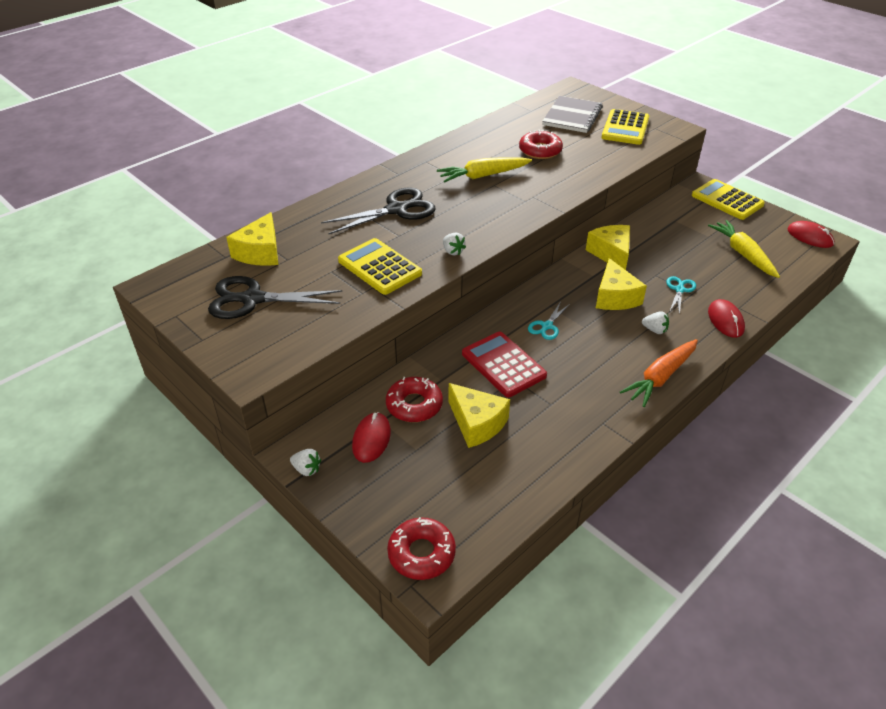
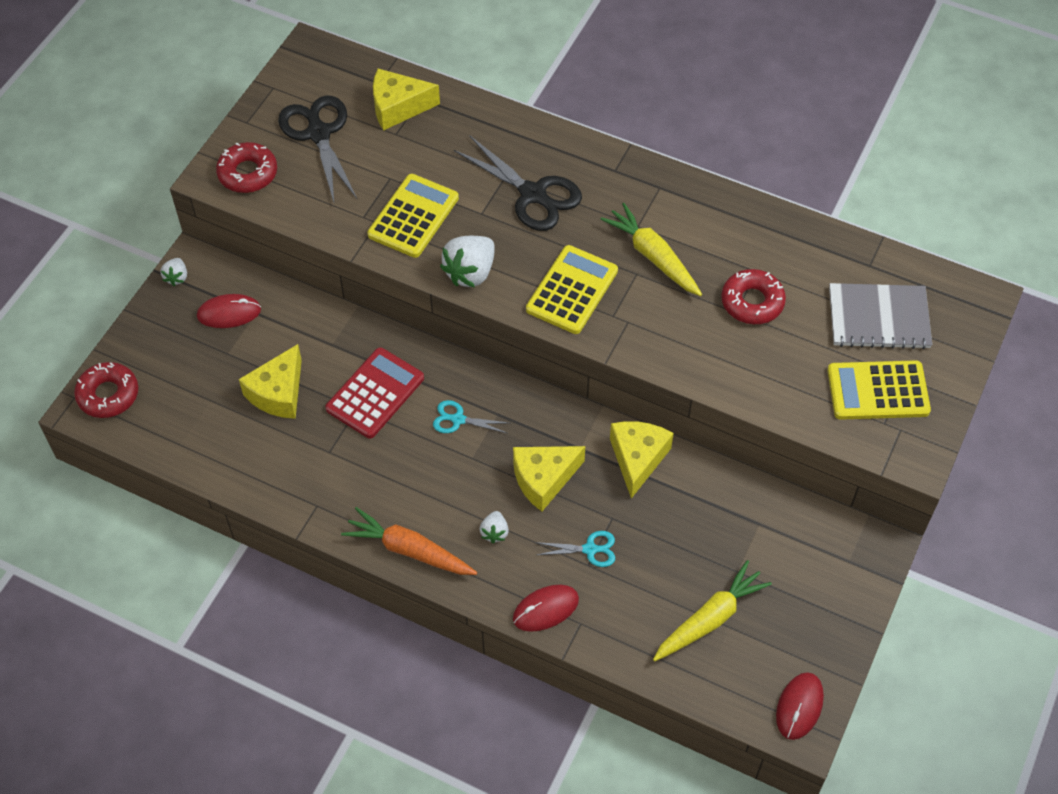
camera: 70 degrees right, 15 degrees up
(414, 405) = (286, 332): red donut -> red donut (248, 173)
(453, 251) = (470, 272): white strawberry -> white strawberry, size x1.89
(611, 254) = (637, 459): yellow cheese -> yellow cheese turned 45 degrees counterclockwise
(727, 200) = (851, 586): yellow calculator -> yellow calculator (572, 290)

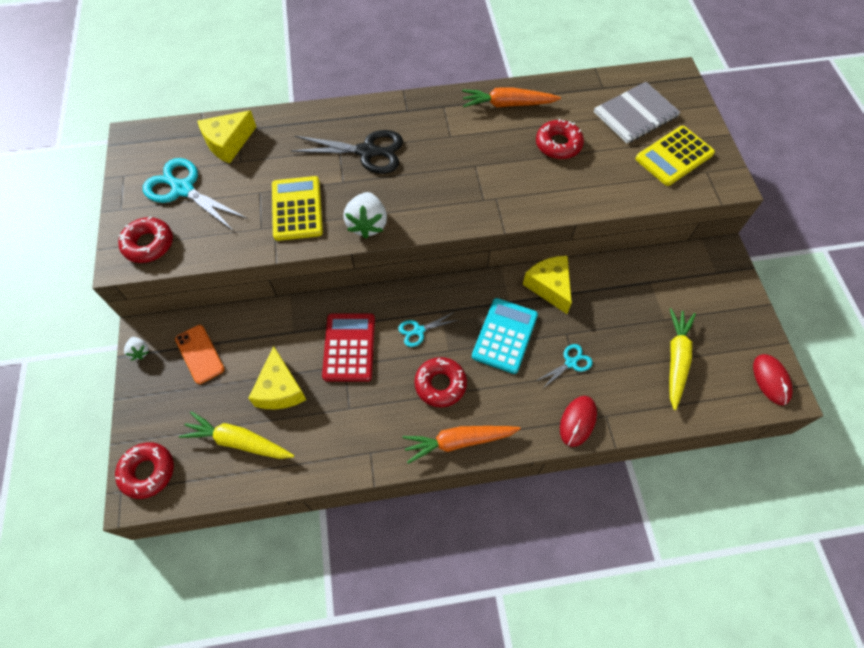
camera: 35 degrees left, 5 degrees up
(229, 313) = (200, 354): red mouse -> orange phone
(318, 133) = (182, 189): black scissors -> turquoise scissors
(436, 485) = (440, 384): none -> red donut
(494, 532) = (503, 391): white strawberry -> none
(543, 479) = (505, 336): yellow cheese -> turquoise calculator
(572, 290) = (444, 198): yellow calculator -> none
(653, 256) = (475, 149): yellow carrot -> yellow carrot (238, 441)
(735, 224) = (507, 104): none -> orange carrot

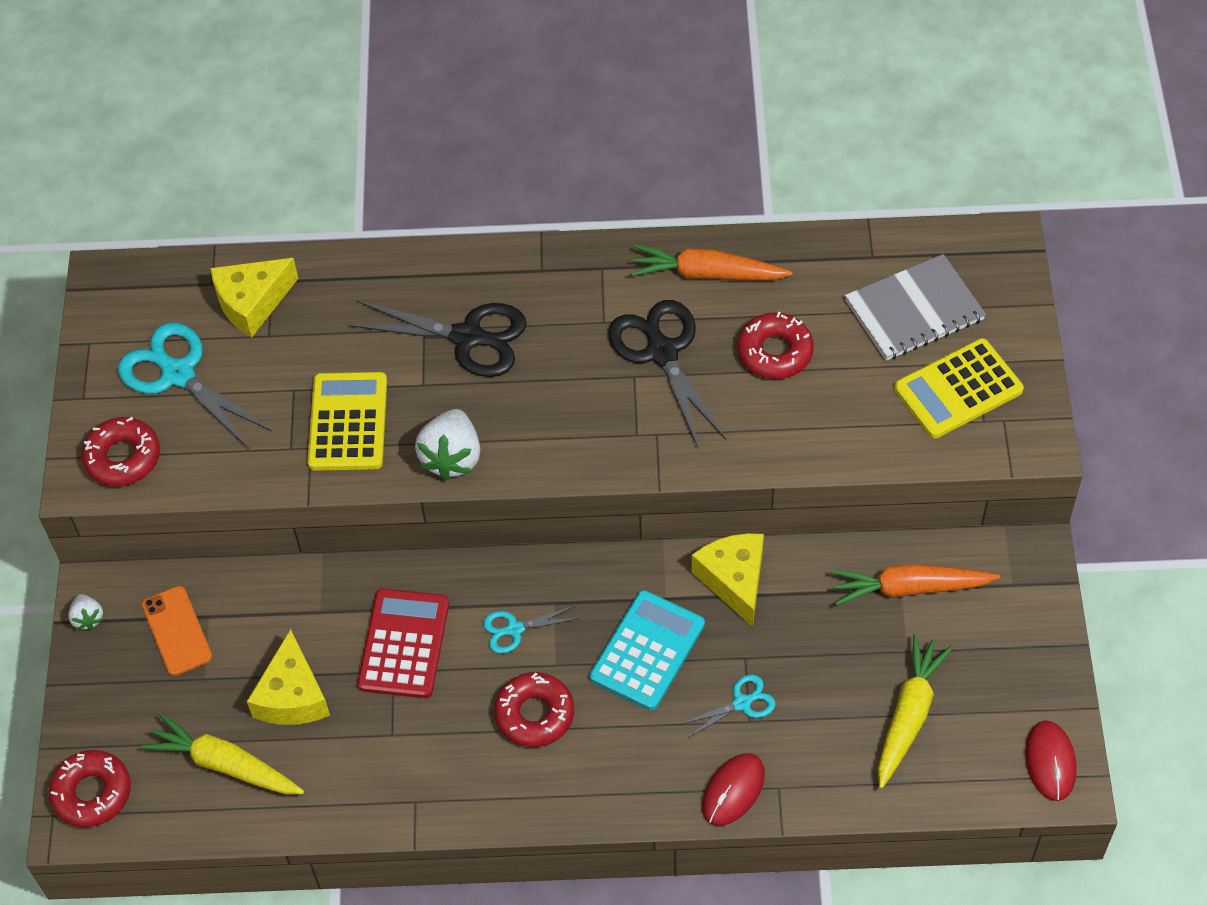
camera: 10 degrees right, 5 degrees down
(458, 441) = (548, 800): orange carrot -> orange carrot (909, 588)
(489, 150) = (661, 351): none -> black scissors

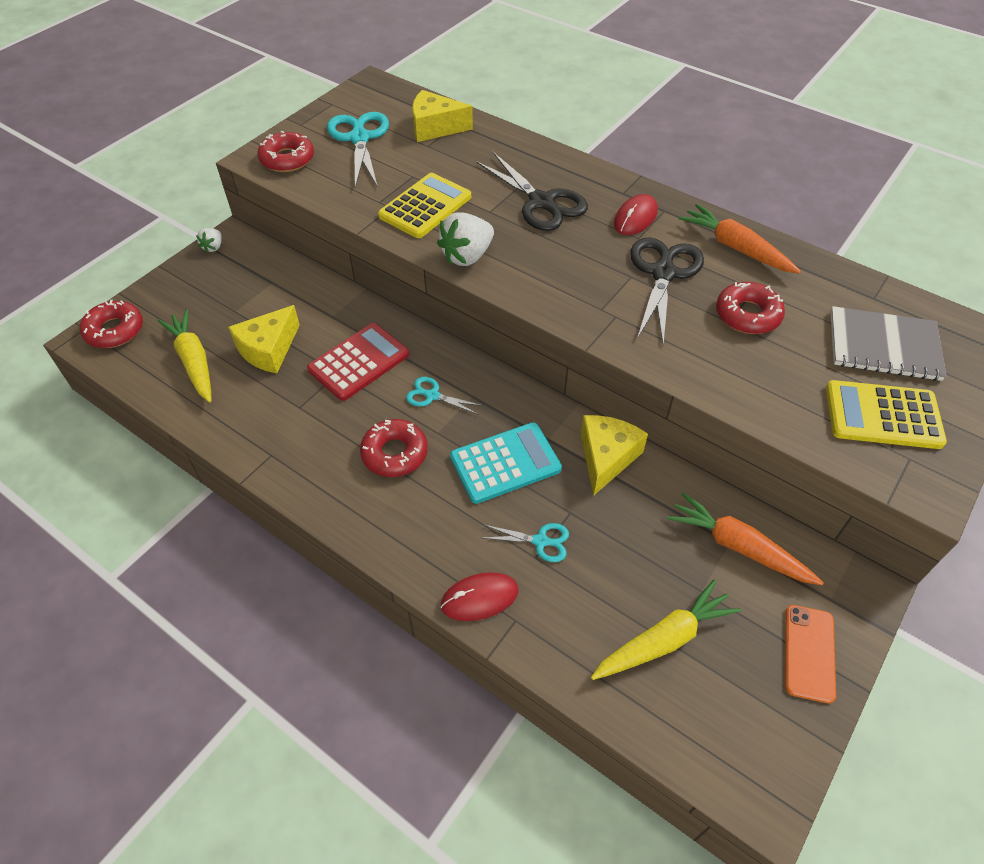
camera: 35 degrees right, 5 degrees down
(177, 631) = (248, 279): orange phone -> orange phone (809, 653)
(1050, 762) = (762, 768): red mouse -> red mouse (635, 218)

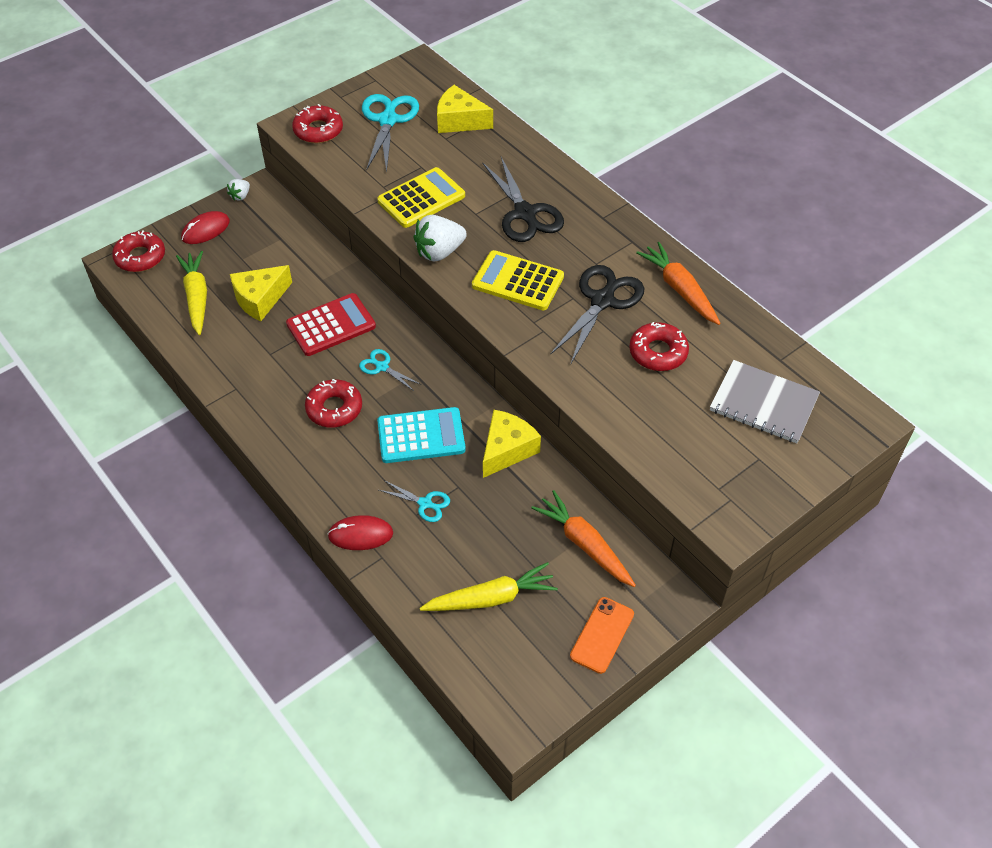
camera: 15 degrees right, 0 degrees up
(635, 218) = (603, 244): red mouse -> red mouse (206, 230)
(883, 415) = (728, 461): yellow calculator -> yellow calculator (518, 281)

